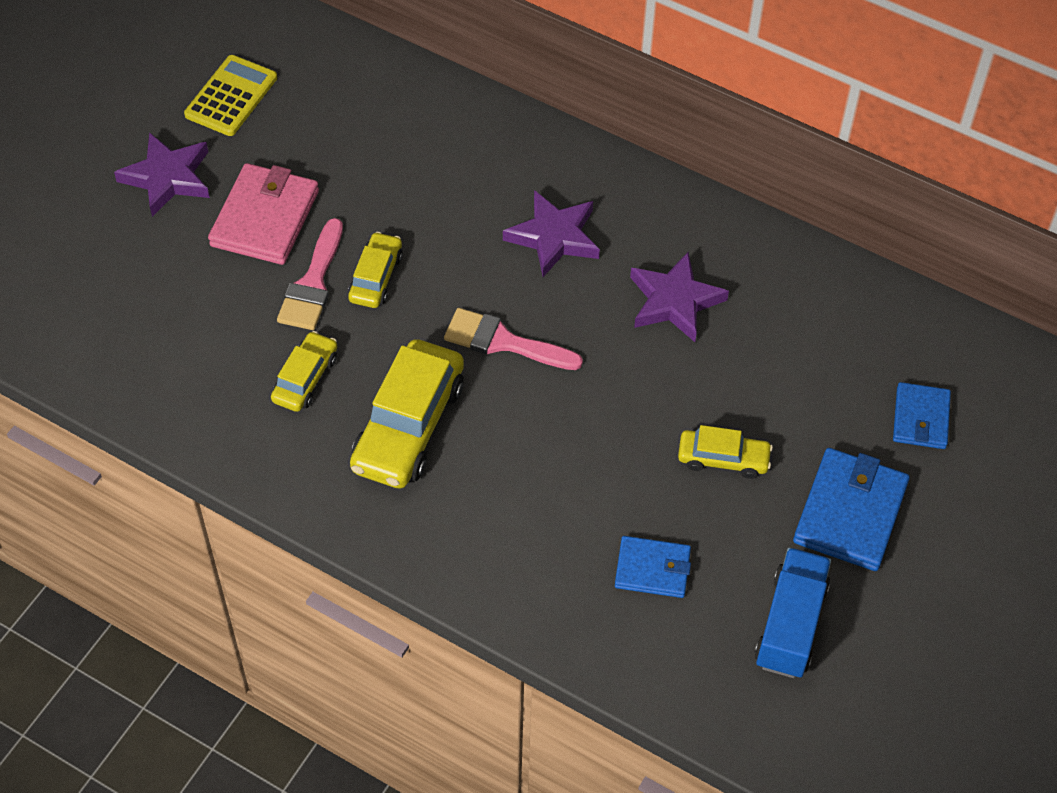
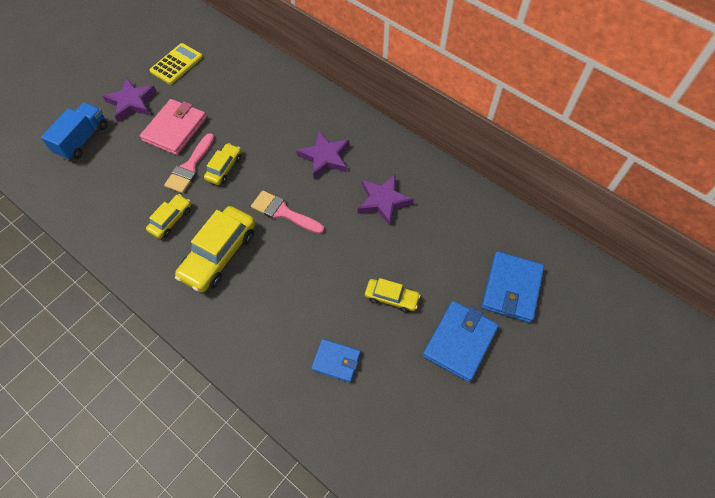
camera: 10 degrees right, 5 degrees up
(790, 625) = (411, 409): blue truck -> blue truck (82, 139)
(920, 418) = (511, 288): blue wallet -> blue wallet, size x1.62

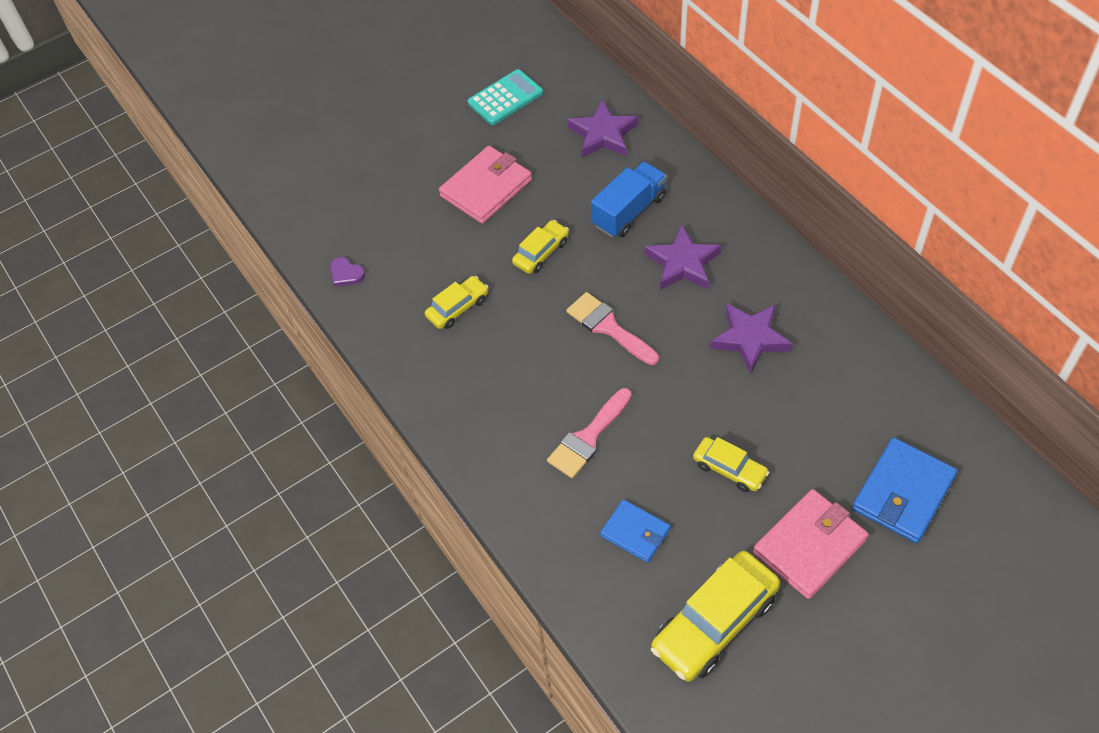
camera: 20 degrees right, 5 degrees down
(81, 211) = (346, 274): none -> purple heart
(82, 139) = (363, 180): blue truck -> blue truck (629, 211)
(131, 102) = (435, 141): purple star -> purple star (603, 134)
(176, 64) = (505, 98): yellow calculator -> turquoise calculator
(190, 167) = (496, 243): pink brush -> pink brush (588, 438)
(219, 254) = (511, 365): yellow car -> yellow car (714, 623)
(460, 342) = (809, 546): blue wallet -> pink wallet

